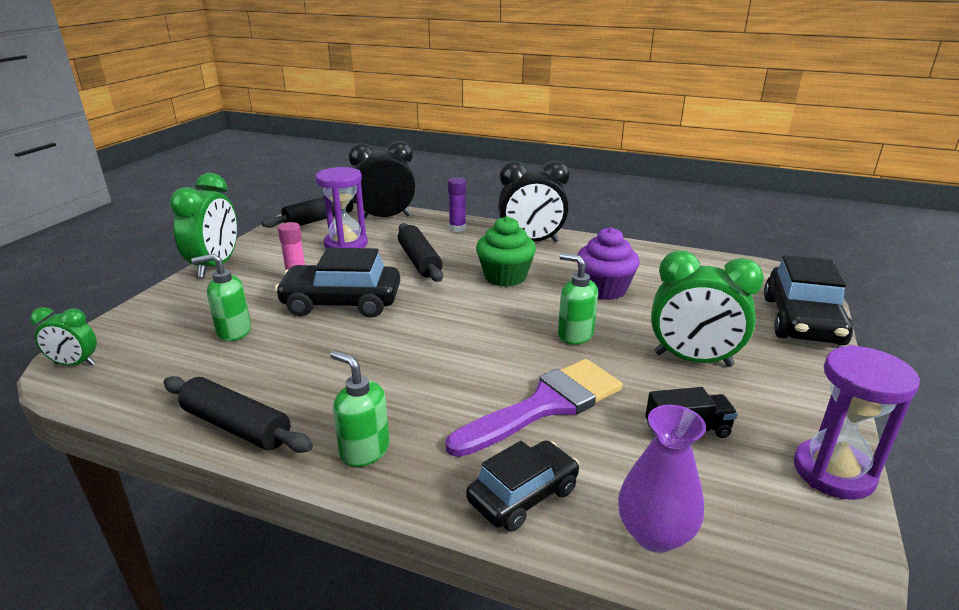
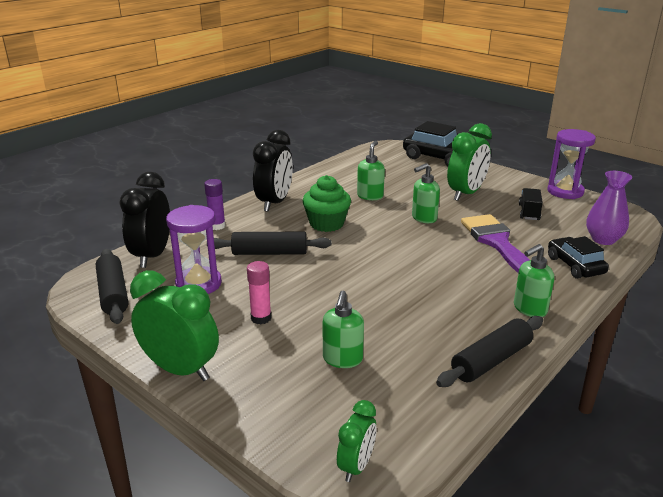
camera: 70 degrees left, 0 degrees up
(342, 303) = (322, 298): black car -> none
(604, 289) = (370, 196): purple cupcake -> green soap dispenser

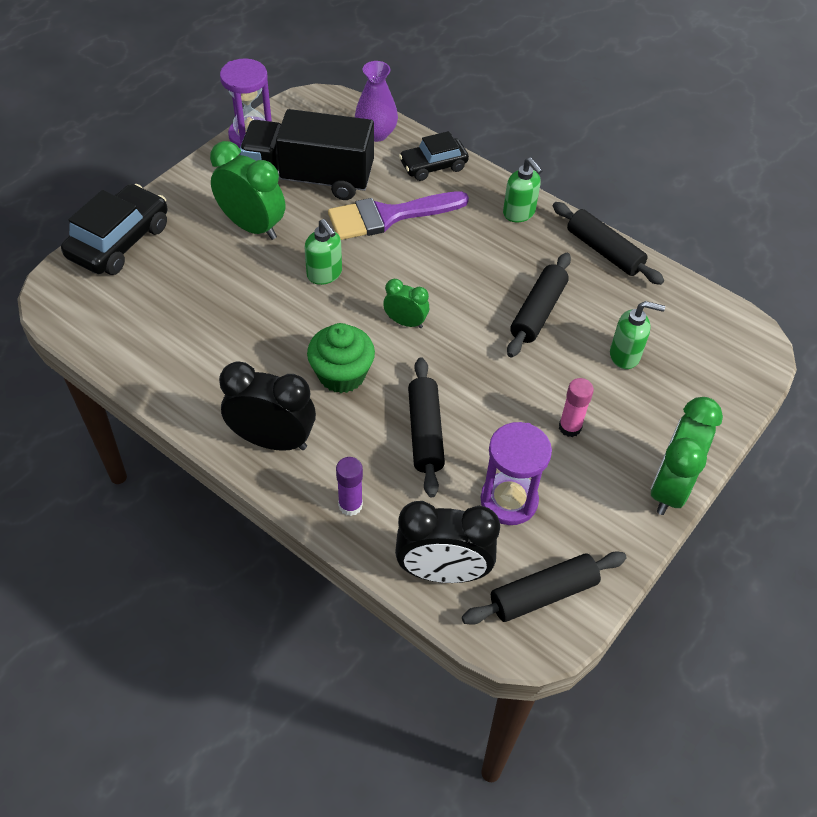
camera: 95 degrees left, 25 degrees up
(356, 466) = (751, 346): green clock -> green clock (405, 322)
(370, 196) = (254, 326): green soap dispenser -> none
(396, 311) = (538, 312): none -> black rolling pin
(529, 212) = (309, 178): black truck -> black truck, size x2.31

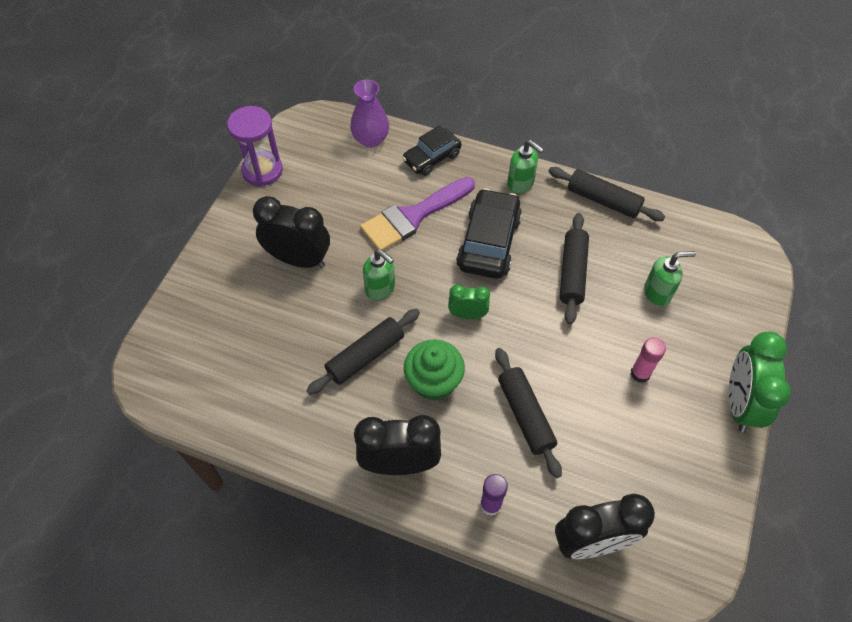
camera: 15 degrees left, 5 degrees up
(119, 241) = (185, 307): black car -> black car (489, 242)
(252, 226) = (299, 259): green clock -> black clock
(309, 178) = (330, 198): black truck -> none
(509, 500) = (618, 457): purple hourglass -> none
(543, 594) = (680, 536): black rolling pin -> black rolling pin (365, 356)

